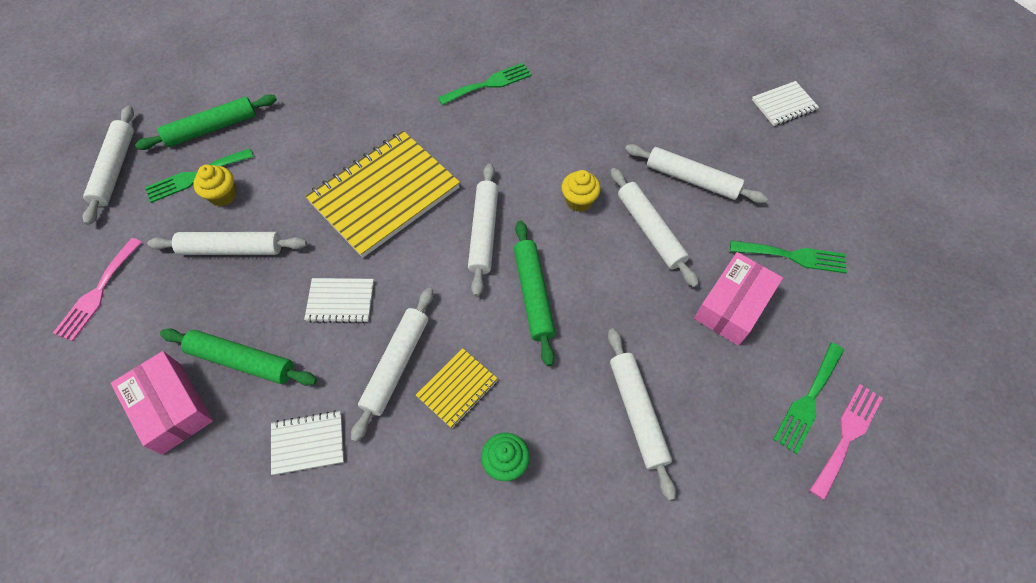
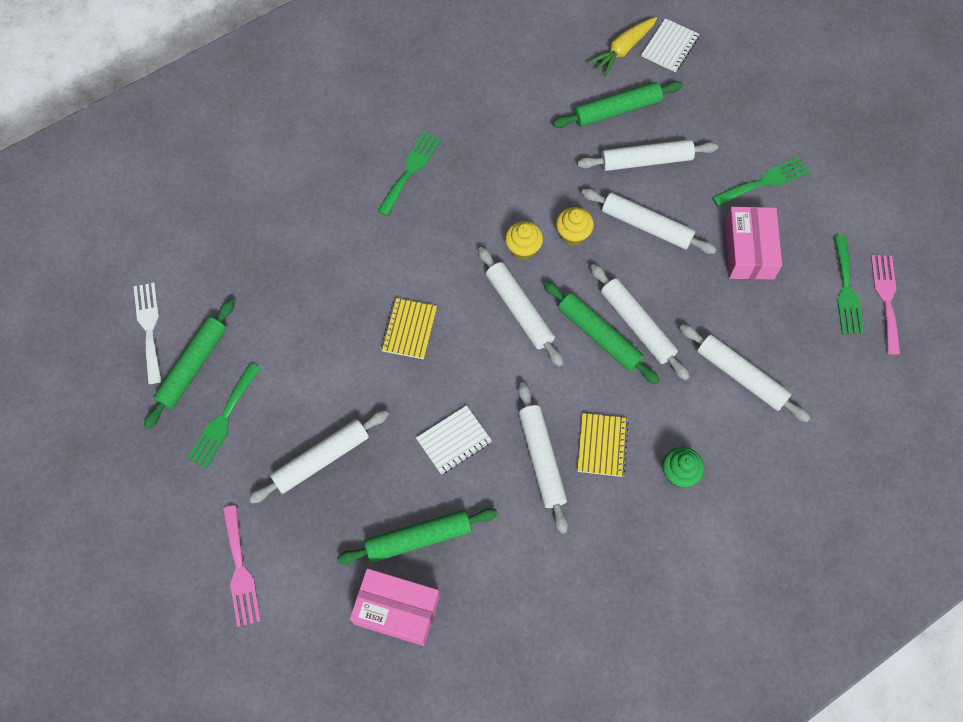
camera: 35 degrees left, 5 degrees up
(115, 169) = (139, 461): white rolling pin -> white rolling pin (637, 325)
(210, 86) = (149, 328): none -> white fork
(223, 196) = (267, 420): yellow cupcake -> yellow cupcake (523, 249)
(308, 443) = (527, 560): white notebook -> none
(384, 195) = (409, 329): yellow notebook -> yellow notebook, size x0.47
(697, 128) = (617, 110): none -> green rolling pin
(738, 87) = (622, 50): none -> yellow carrot

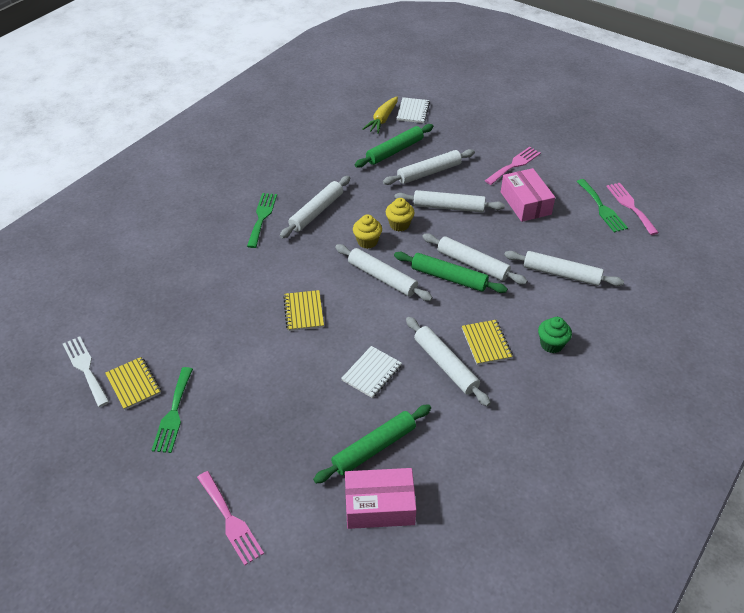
camera: 20 degrees left, 20 degrees down
(193, 366) = (133, 384): green rolling pin -> yellow notebook
(321, 459) = (269, 417): white rolling pin -> white rolling pin (316, 212)
(764, 182) = (514, 165): green fork -> pink fork

